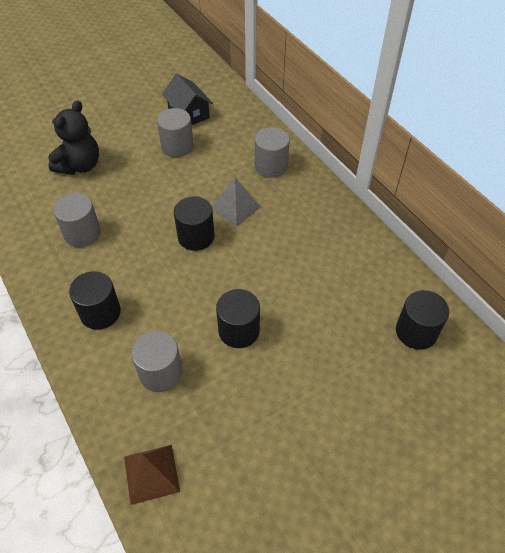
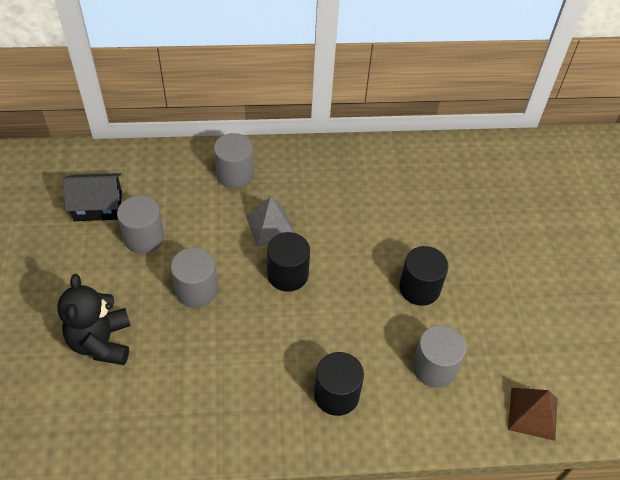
camera: 65 degrees left, 0 degrees up
(80, 165) = (101, 342): black teddy bear -> black teddy bear turned 150 degrees counterclockwise
(82, 233) = (215, 375): grey cylinder -> grey cylinder (196, 290)
(416, 332) = (482, 171): black cylinder -> none

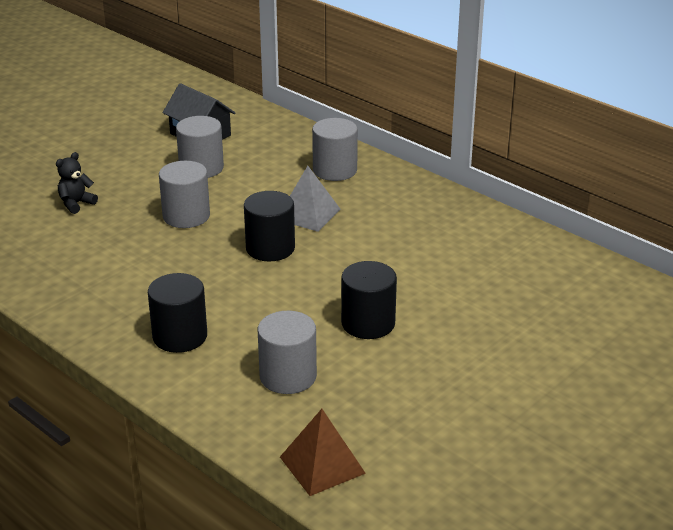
camera: 50 degrees right, 20 degrees down
(101, 342) = (76, 204): black teddy bear -> black teddy bear, size x0.53

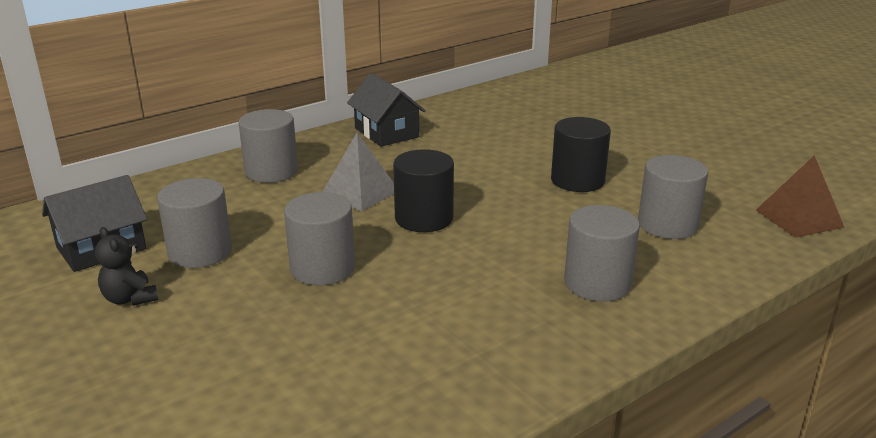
camera: 80 degrees left, 5 degrees down
(76, 204) = (231, 363): black teddy bear -> black teddy bear (130, 298)
(180, 336) = (597, 283): black cylinder -> grey cylinder
(438, 210) = (386, 132): none -> black house

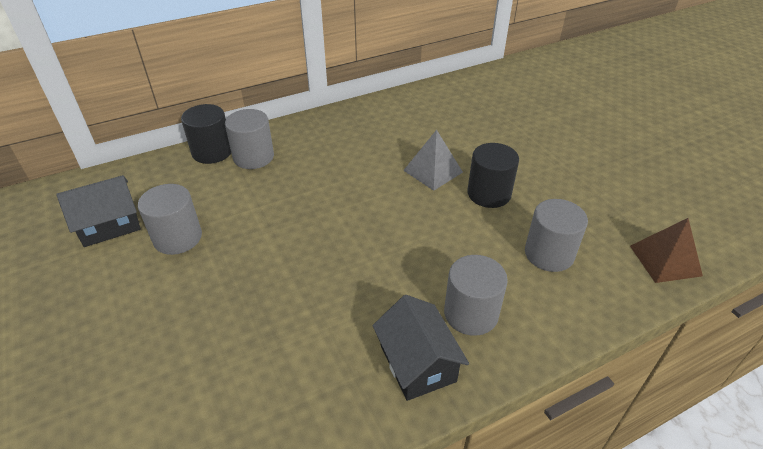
camera: 10 degrees right, 15 degrees up
(130, 298) = (115, 280): black teddy bear -> none
(322, 268) = (261, 267): grey cylinder -> none
(360, 192) = (313, 188): grey pyramid -> grey pyramid (433, 171)
(386, 132) = (352, 123): black house -> black house (417, 363)
(424, 218) = (354, 222): black cylinder -> black cylinder (212, 152)

